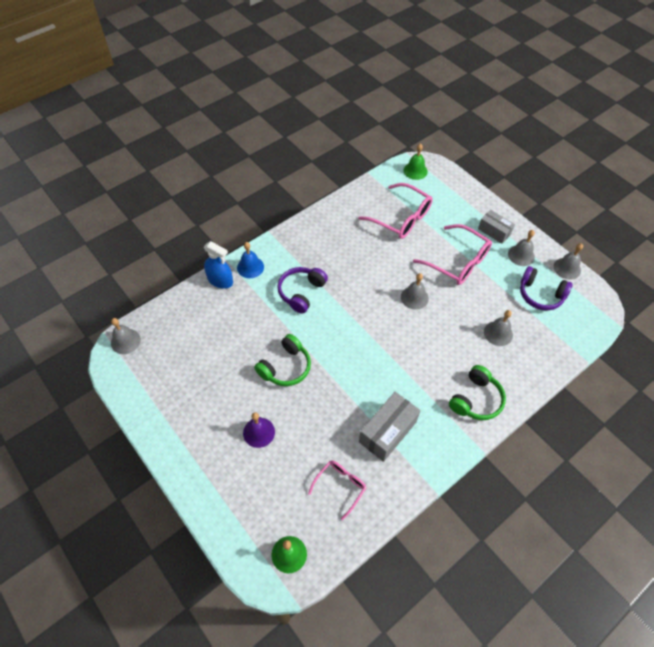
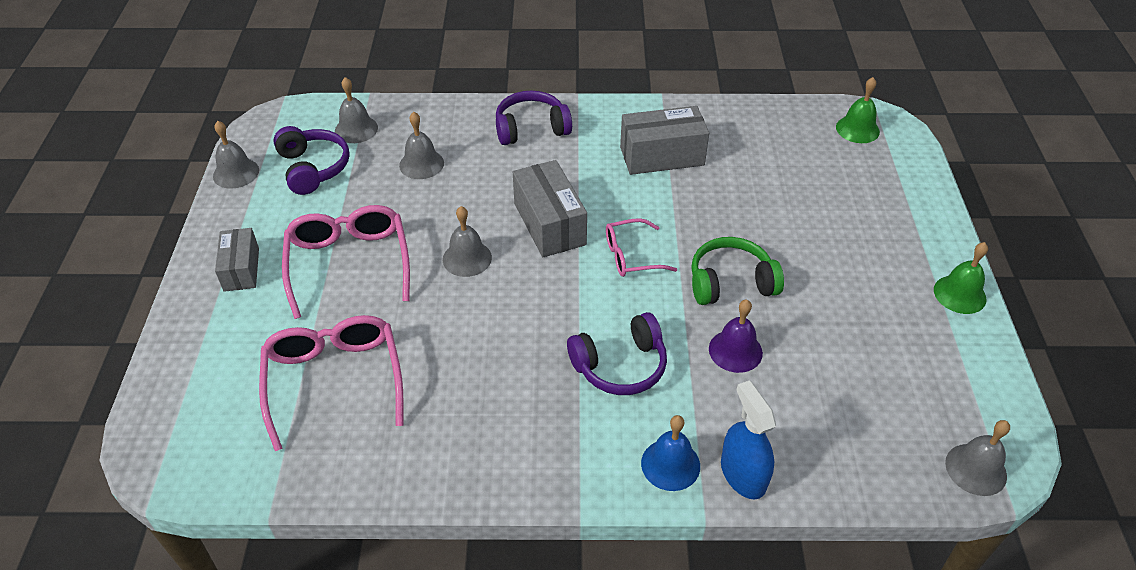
camera: 140 degrees left, 10 degrees down
(259, 432) = (821, 236): purple bell -> purple bell (735, 351)
(340, 486) = (759, 145): pink glasses -> pink glasses (631, 256)
(399, 341) = (549, 224): none -> grey box
(415, 171) = (190, 453): green bell -> green bell (959, 294)
(476, 399) = (531, 128): green headphones -> purple headphones
(521, 255) = (260, 219): grey bell -> grey bell (356, 129)

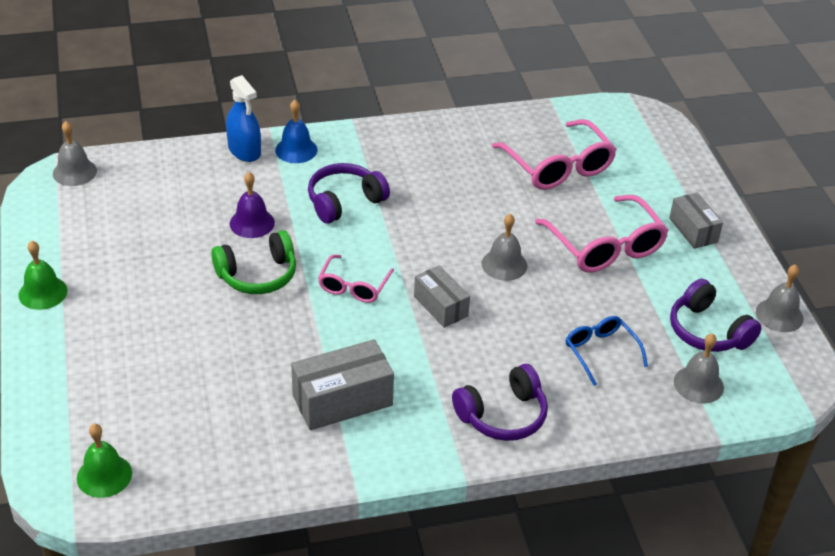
camera: 165 degrees right, 5 degrees down
(421, 164) = (600, 352): grey bell -> blue glasses
(549, 224) = (440, 306): grey box -> grey box, size x0.64
(631, 256) = (353, 286): pink glasses -> pink glasses turned 135 degrees clockwise

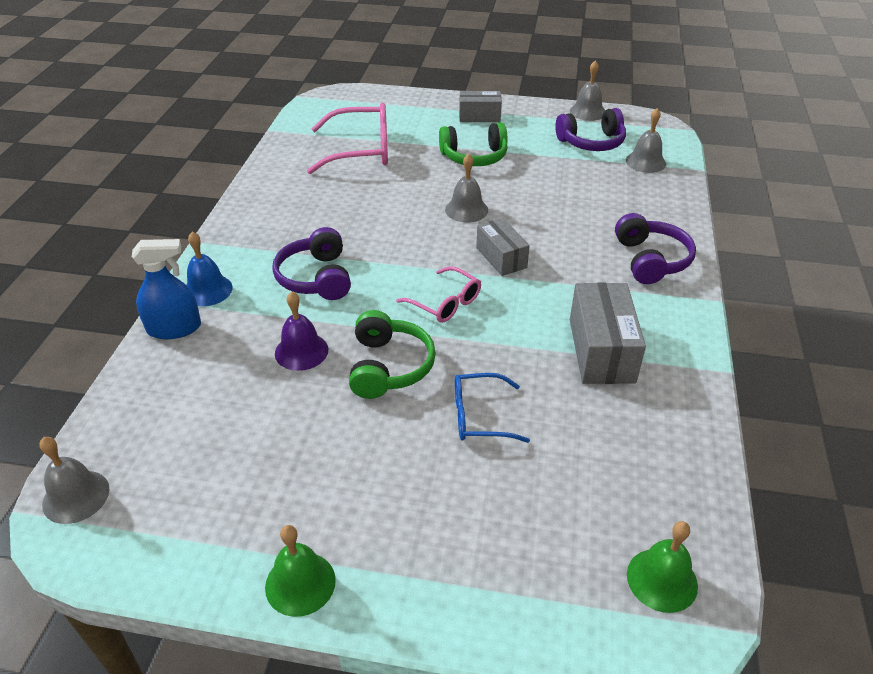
camera: 65 degrees left, 0 degrees up
(440, 306) = (501, 257): grey box -> grey box turned 75 degrees clockwise
(600, 352) = (594, 193): blue glasses -> blue glasses (479, 416)
(605, 246) = (474, 157): pink glasses -> green headphones

